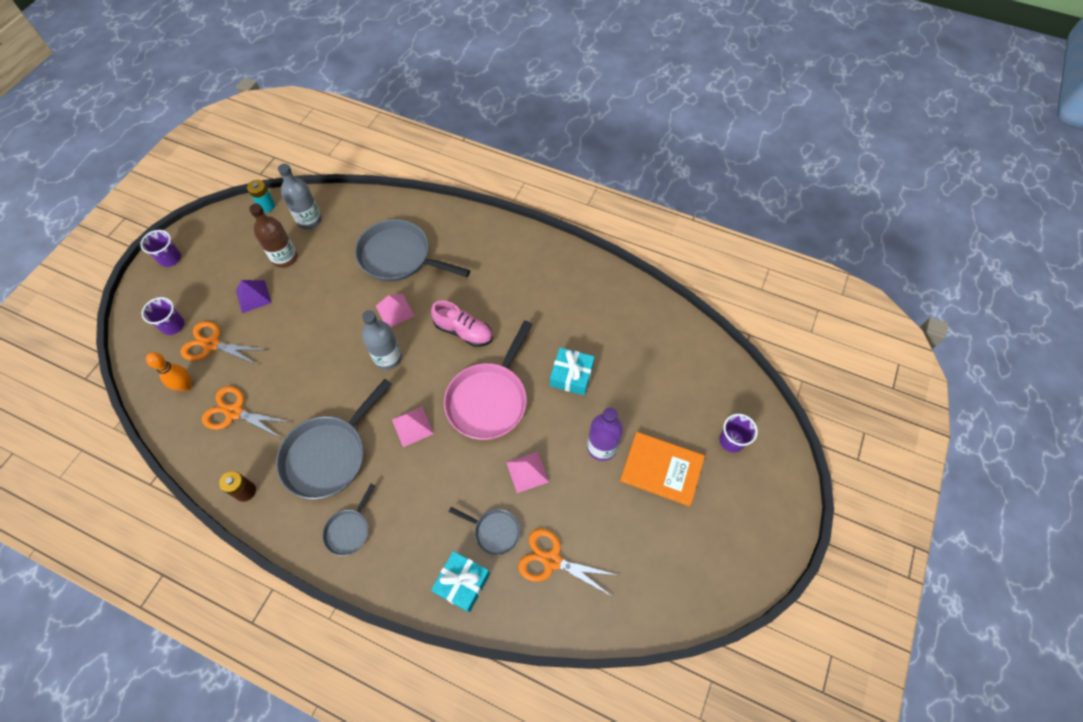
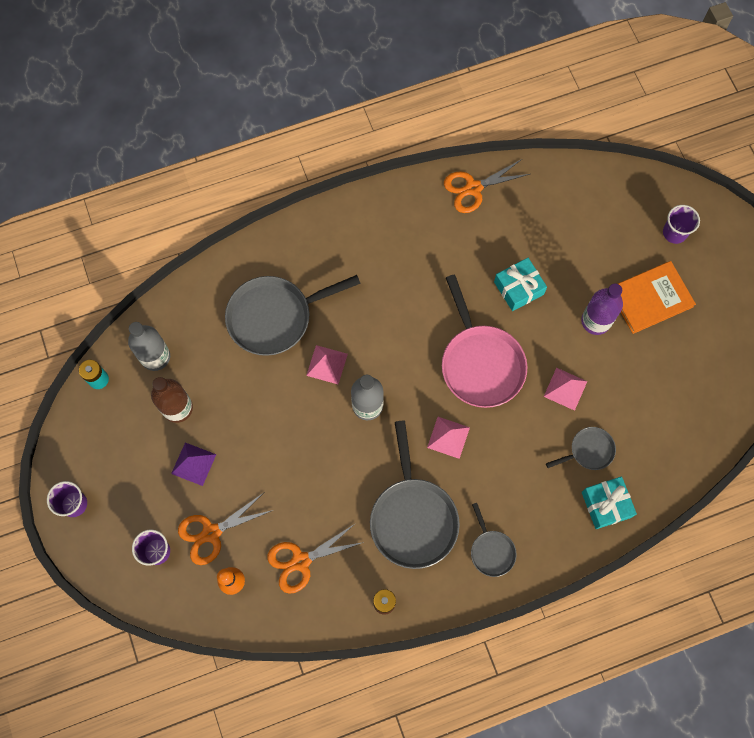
camera: 45 degrees left, 10 degrees up
(464, 331) = (401, 329): pink shoe -> none
(551, 560) = (645, 431): orange scissors -> orange scissors (473, 188)

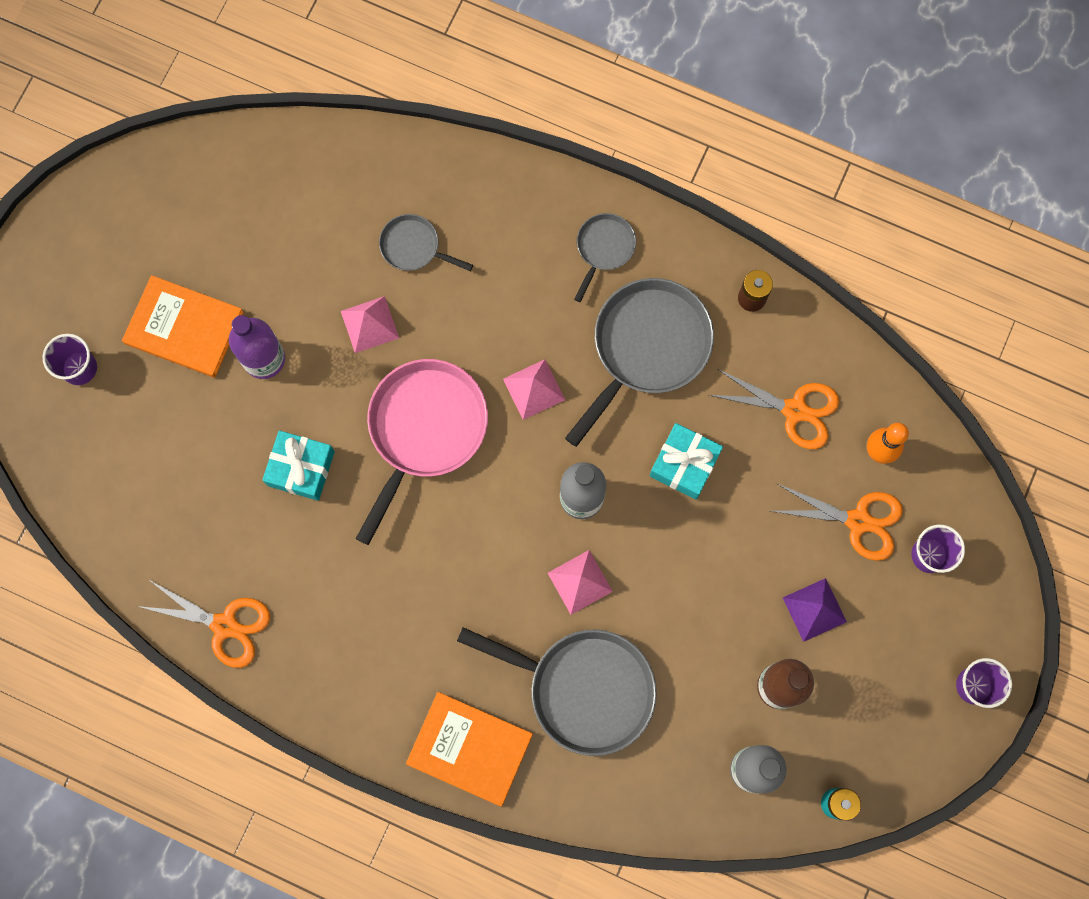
camera: 135 degrees left, 5 degrees up
(302, 241) = (469, 749): none -> orange book
(606, 504) = (452, 186): turquoise gift -> turquoise gift (684, 464)

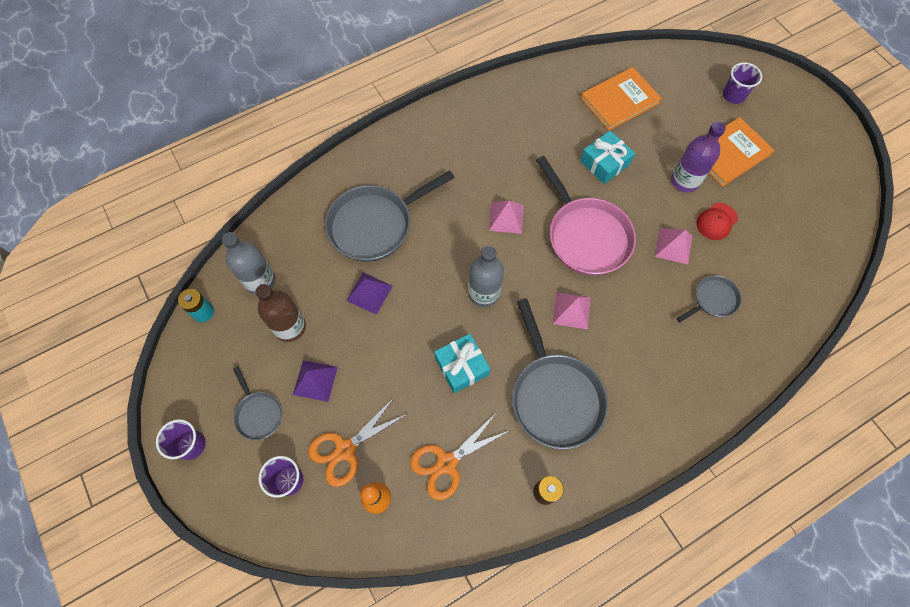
camera: 125 degrees right, 10 degrees down
(225, 625) = (540, 85): orange scissors -> none
(301, 294) = (716, 221): none -> red cap
(469, 749) = (390, 153): orange book -> orange book (619, 100)
(580, 582) = (435, 260): pink pyramid -> pink pyramid (506, 217)
(604, 248) = (643, 416): grey pan -> grey pan (258, 413)
(674, 628) = (369, 293): none -> purple pyramid

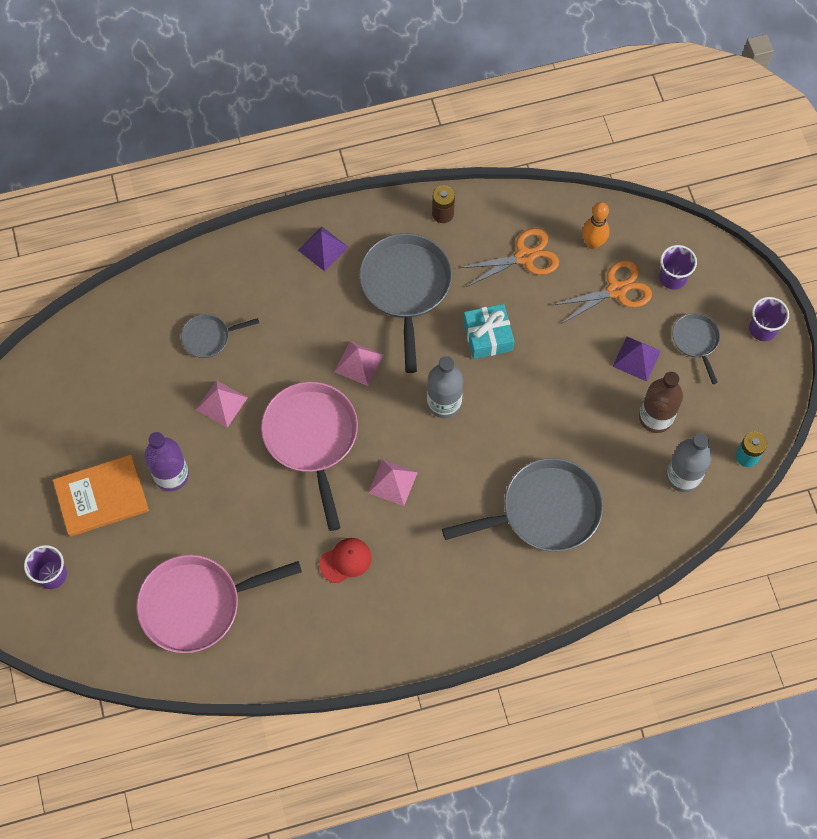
camera: 165 degrees left, 0 degrees up
(369, 293) = (566, 433): purple pyramid -> purple pyramid (323, 248)
(604, 163) = (254, 522): turquoise gift -> none
(619, 100) = (197, 604): orange book -> pink pan
(716, 221) = (161, 418): red cap -> red cap (345, 560)

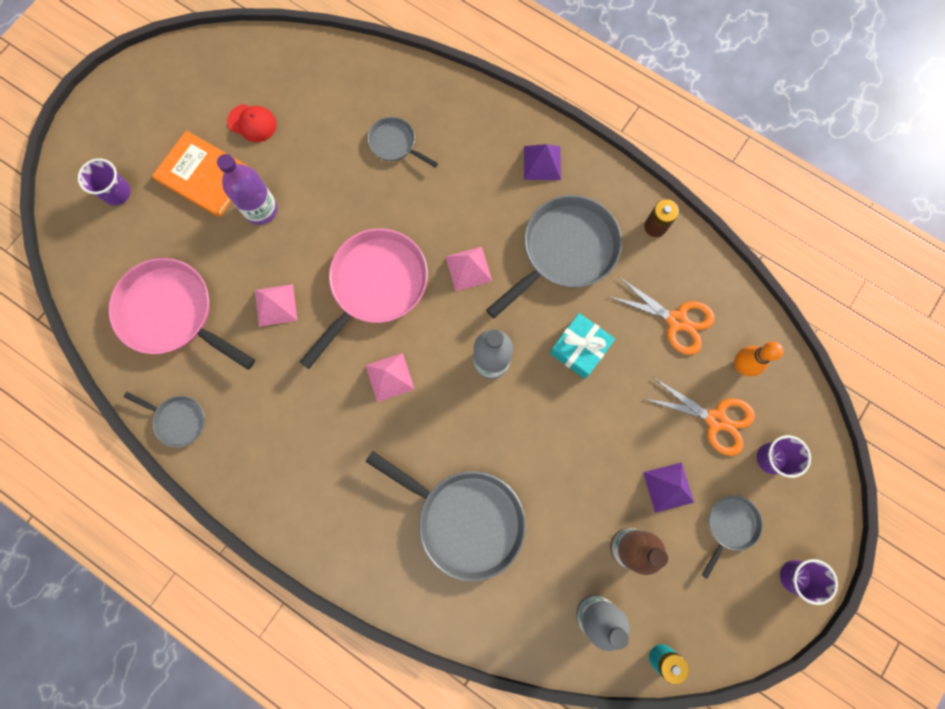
camera: 50 degrees right, 10 degrees up
(221, 403) = (348, 197): pink pyramid -> pink pyramid (275, 305)
(289, 662) = (178, 420): none -> grey pan
(345, 560) = (294, 394): red cap -> red cap (252, 123)

